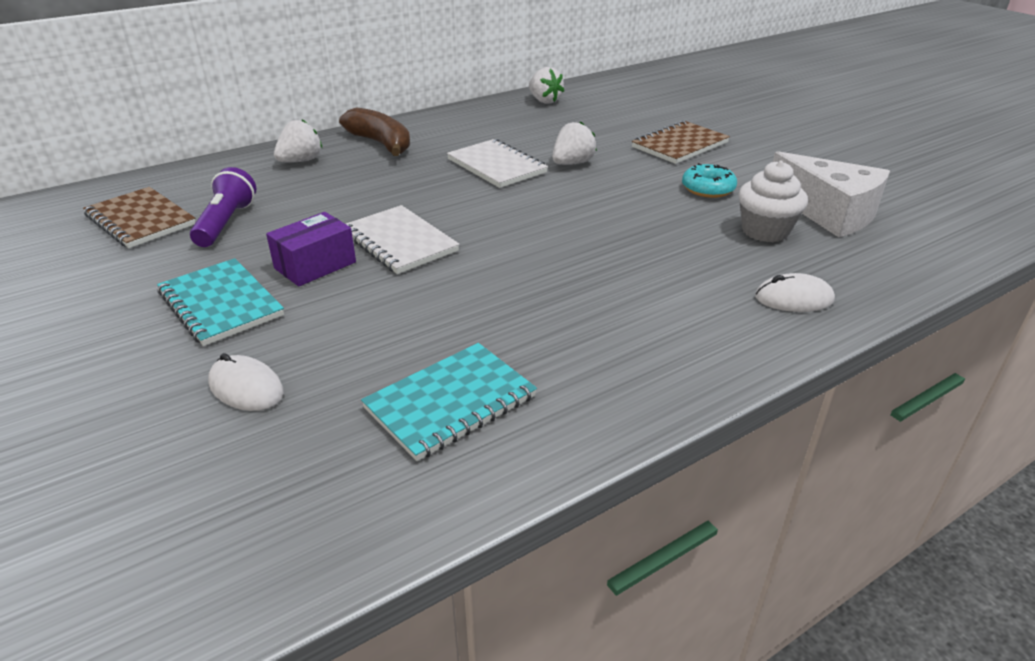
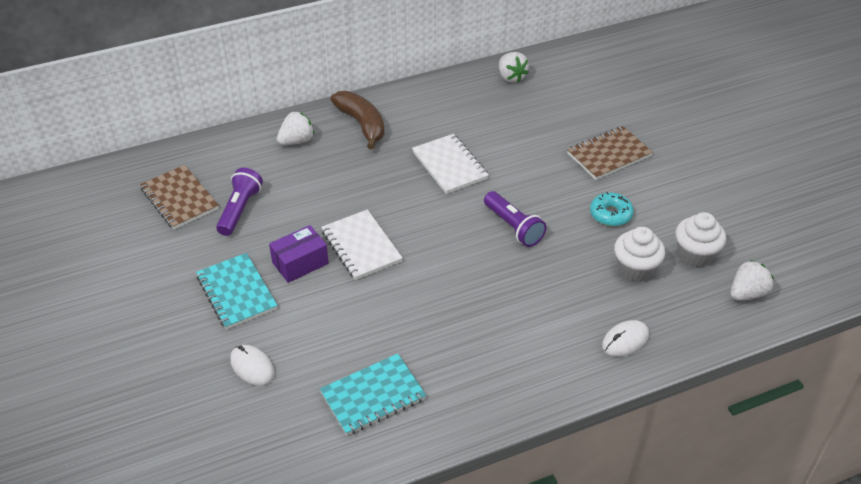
camera: 10 degrees right, 10 degrees up
(572, 163) = (511, 169): white strawberry -> white strawberry (747, 293)
(594, 208) = (513, 227): none -> purple flashlight
(793, 298) = (625, 340): white mouse -> white mouse turned 45 degrees counterclockwise
(829, 213) = (695, 255): white cheese -> white cupcake

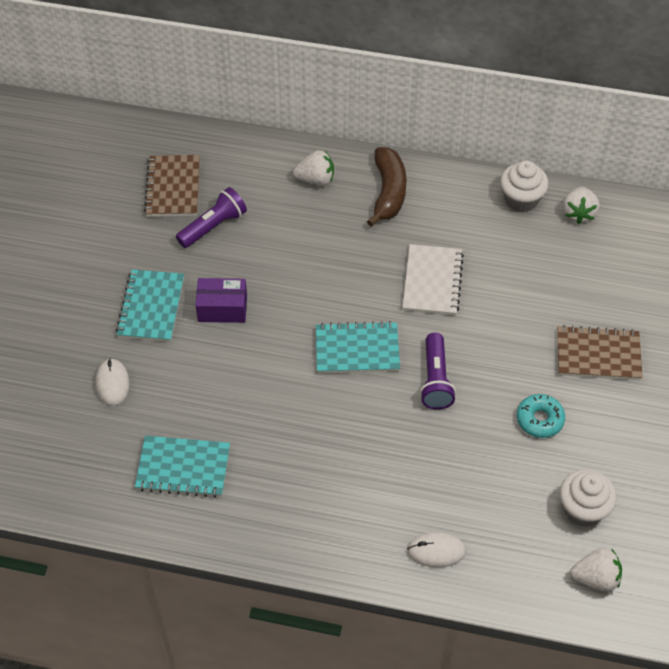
camera: 35 degrees right, 10 degrees up
(361, 246) = (285, 321): white notebook -> none
(436, 237) = (357, 350): none -> turquoise notebook
(635, 269) = (510, 489): white cupcake -> white cupcake (521, 200)

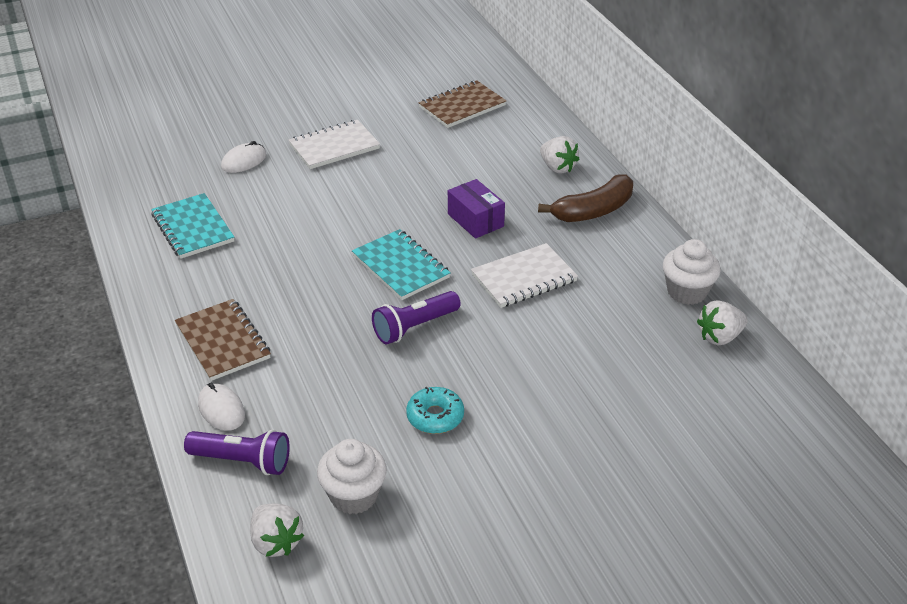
camera: 55 degrees right, 15 degrees down
(151, 307) = (334, 147): turquoise notebook -> white notebook
(213, 226) = (446, 140): purple flashlight -> purple flashlight (242, 461)
(222, 308) = (369, 179): purple box -> purple box (475, 220)
(598, 355) = (557, 426): brown notebook -> brown notebook (222, 342)

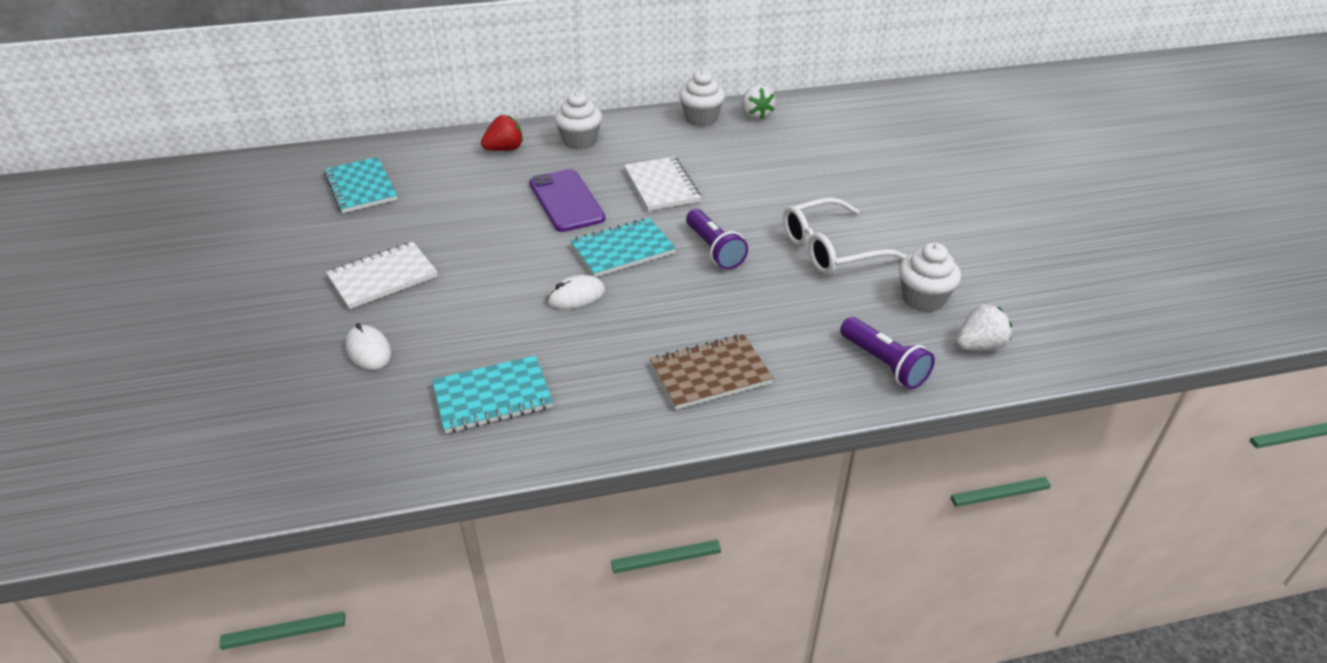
camera: 80 degrees left, 0 degrees up
(221, 409) = (813, 377): white mouse -> white mouse (576, 296)
(242, 461) = (884, 364): purple flashlight -> purple flashlight turned 120 degrees clockwise
(334, 147) = (383, 277): white notebook -> white notebook turned 75 degrees clockwise
(435, 416) = (831, 249): turquoise donut -> white glasses
(462, 106) = (361, 187): brown notebook -> turquoise notebook
(475, 220) = (566, 201): purple box -> purple phone
(557, 167) = (504, 149): white strawberry -> red strawberry
(593, 211) = (579, 141): brown banana -> white cupcake

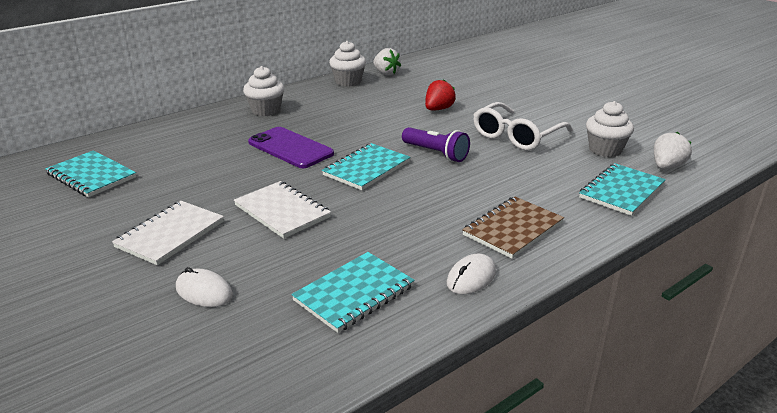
camera: 25 degrees left, 10 degrees down
(504, 149) = (206, 126): red strawberry -> red strawberry (438, 109)
(576, 296) = (358, 206): white mouse -> white mouse (471, 277)
(661, 186) = (358, 125): white notebook -> white notebook (282, 211)
(884, 364) = (621, 191): purple flashlight -> turquoise notebook

